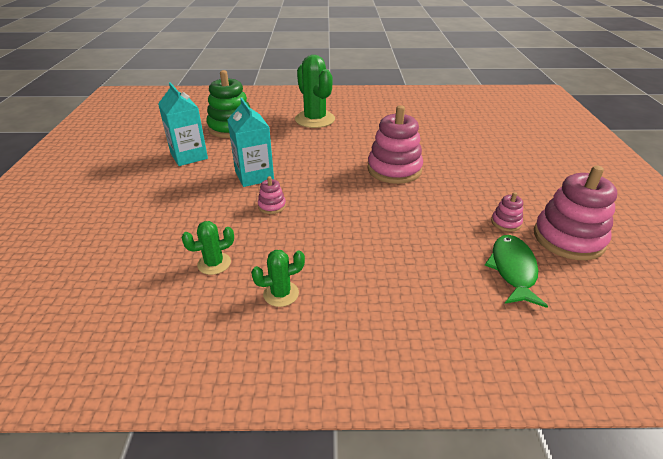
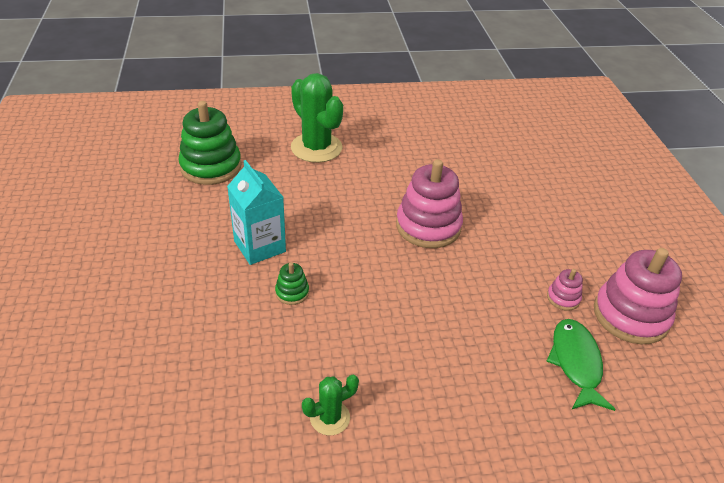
camera: 10 degrees left, 5 degrees up
(189, 156) = (167, 218): turquoise carton -> none
(214, 263) = (243, 383): green cactus -> none
(272, 206) = (292, 292): pink stacking toy -> green stacking toy

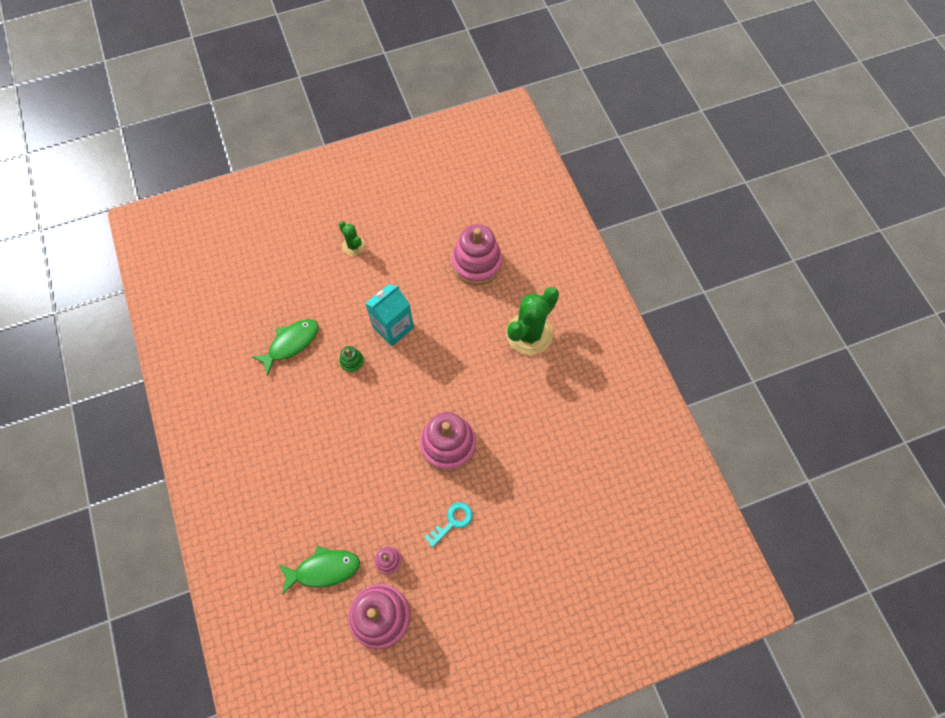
camera: 80 degrees right, 25 degrees up
(211, 166) = (477, 263): green stacking toy -> pink stacking toy
(235, 355) = (291, 344): none -> green fish
(330, 418) = (253, 411): green cactus -> green cactus (353, 246)
(519, 238) = (452, 522): none -> turquoise key

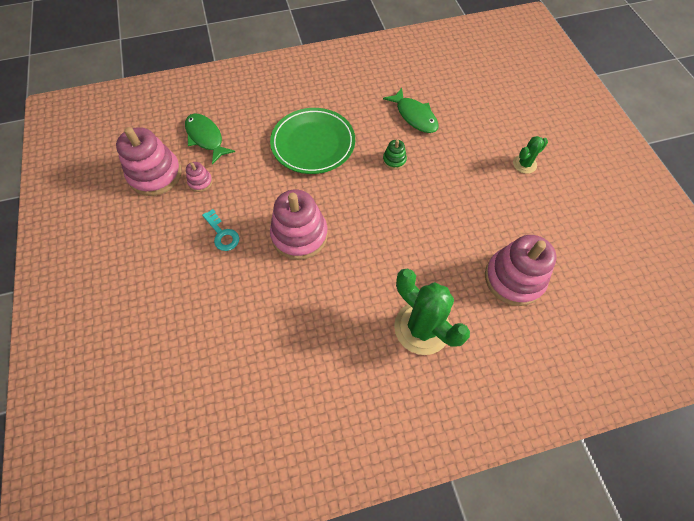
camera: 95 degrees right, 5 degrees down
(324, 569) = (206, 138): green fish -> green fish turned 150 degrees clockwise
(331, 445) = (313, 144): none -> green plate
(393, 327) = (431, 194): turquoise carton -> none

